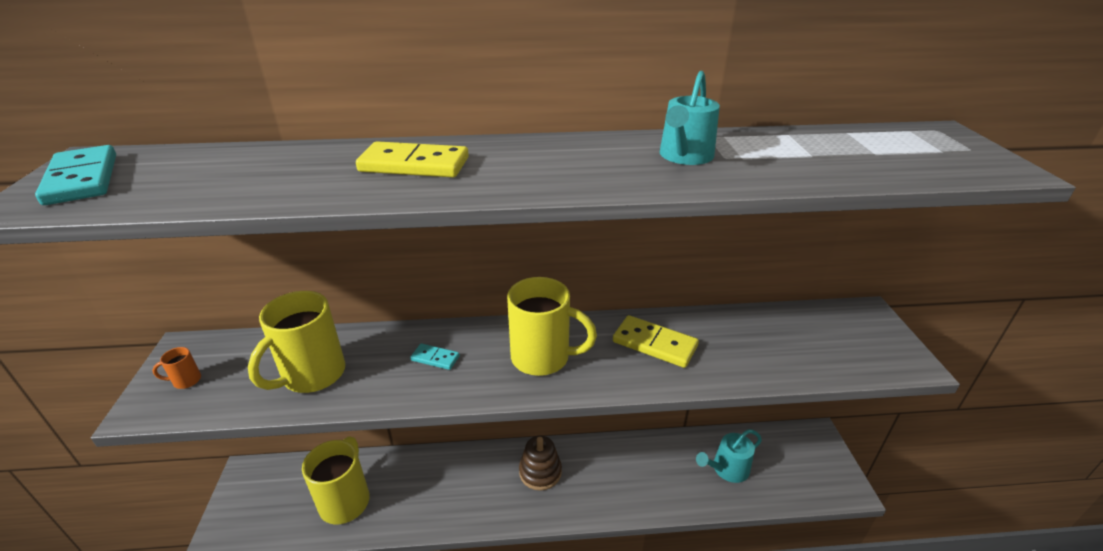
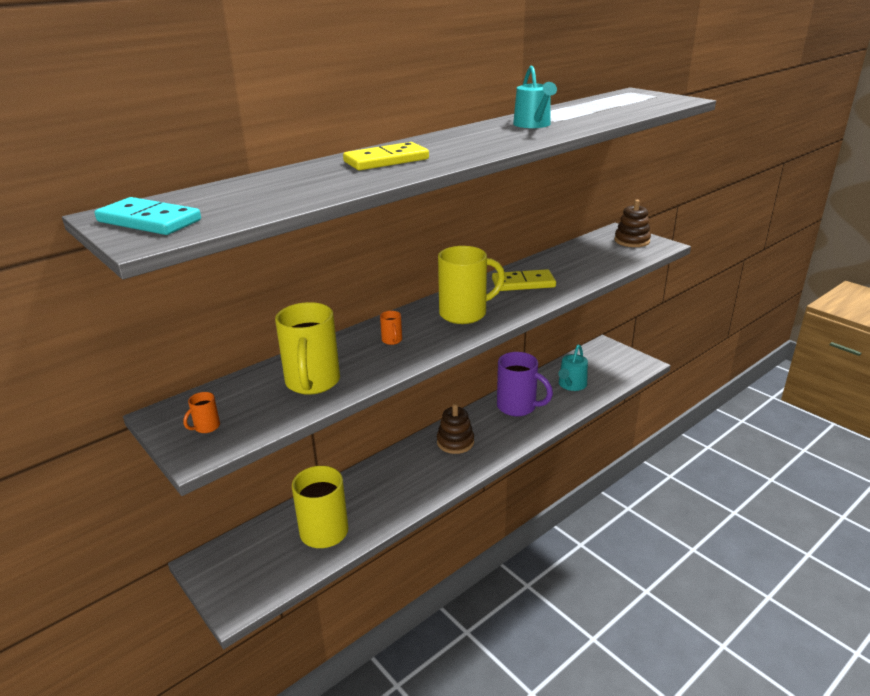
camera: 35 degrees left, 5 degrees down
(435, 358) = (392, 340): turquoise domino -> orange mug
(641, 465) = (518, 407): none -> purple mug
(872, 337) = (632, 241): none -> brown stacking toy

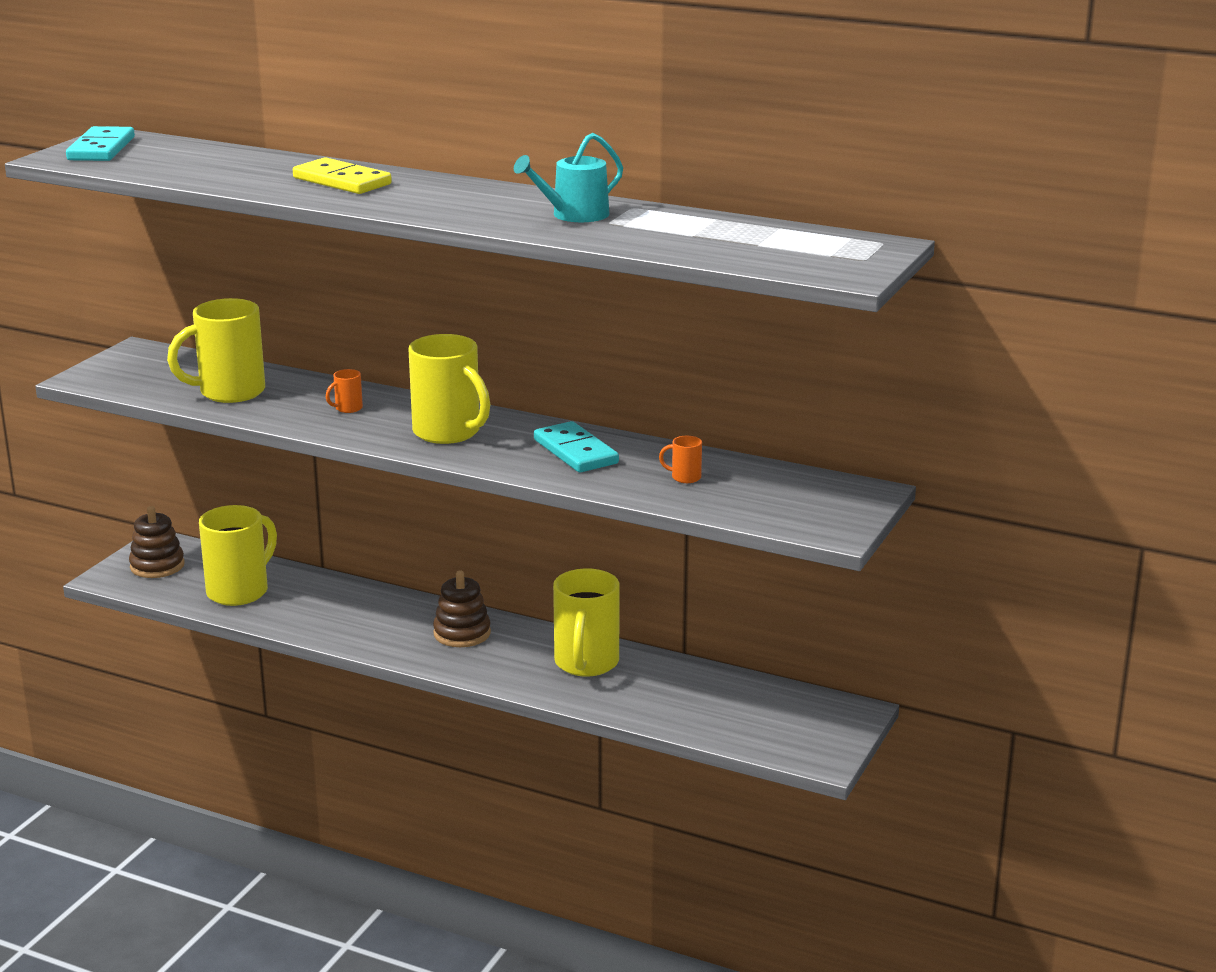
camera: 65 degrees right, 5 degrees down
(206, 427) = (125, 370): orange mug -> orange mug (684, 477)
(518, 407) = (586, 663): purple mug -> yellow mug
(523, 283) = (576, 452): yellow domino -> turquoise domino
(571, 385) = (688, 698): turquoise watering can -> none
(632, 241) = (830, 506): brown stacking toy -> brown stacking toy (157, 566)

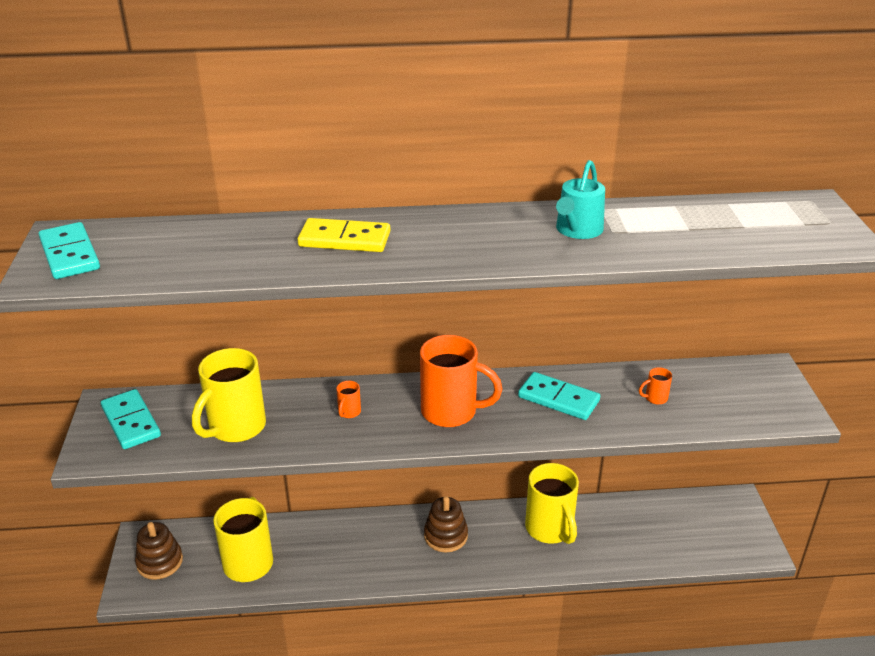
camera: 30 degrees left, 10 degrees up
(144, 366) = (131, 422): none -> turquoise domino
(448, 433) = (451, 412): yellow mug -> orange mug

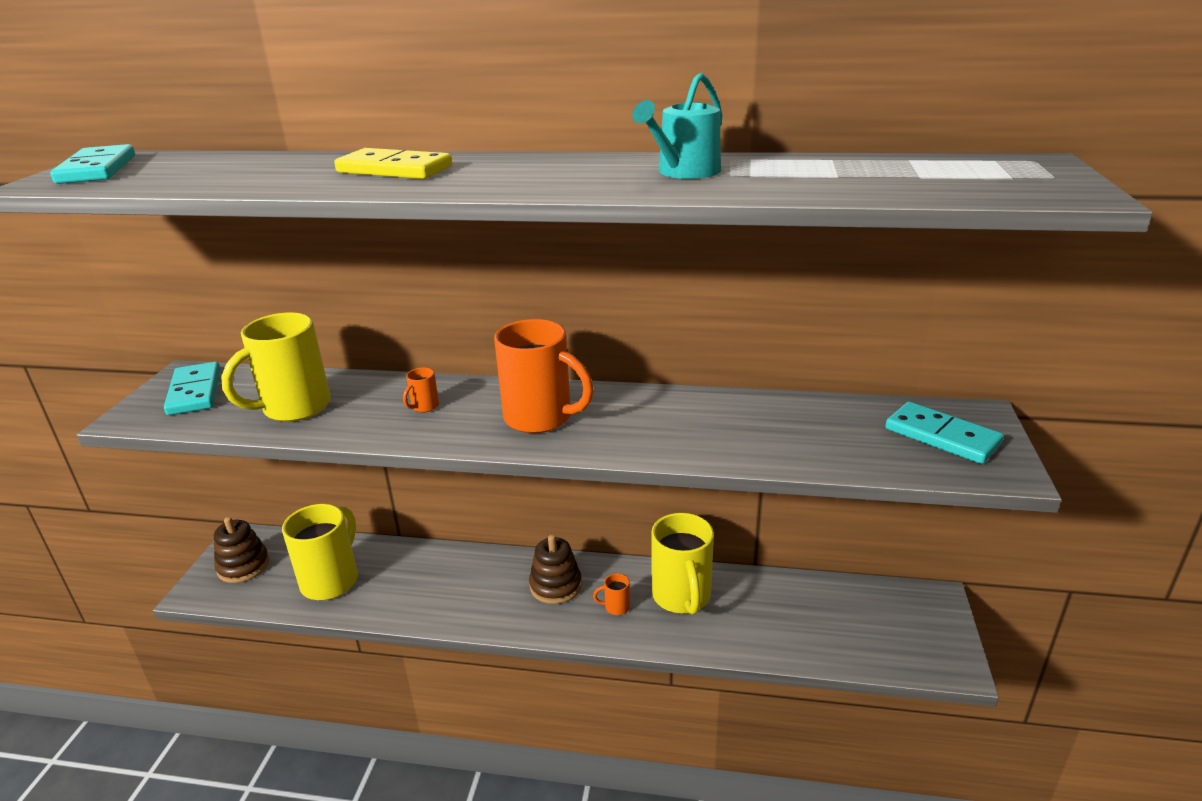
camera: 15 degrees right, 5 degrees down
(558, 399) = (678, 418): turquoise domino -> turquoise domino (942, 436)
(655, 398) = (804, 430): orange mug -> orange mug (616, 607)

